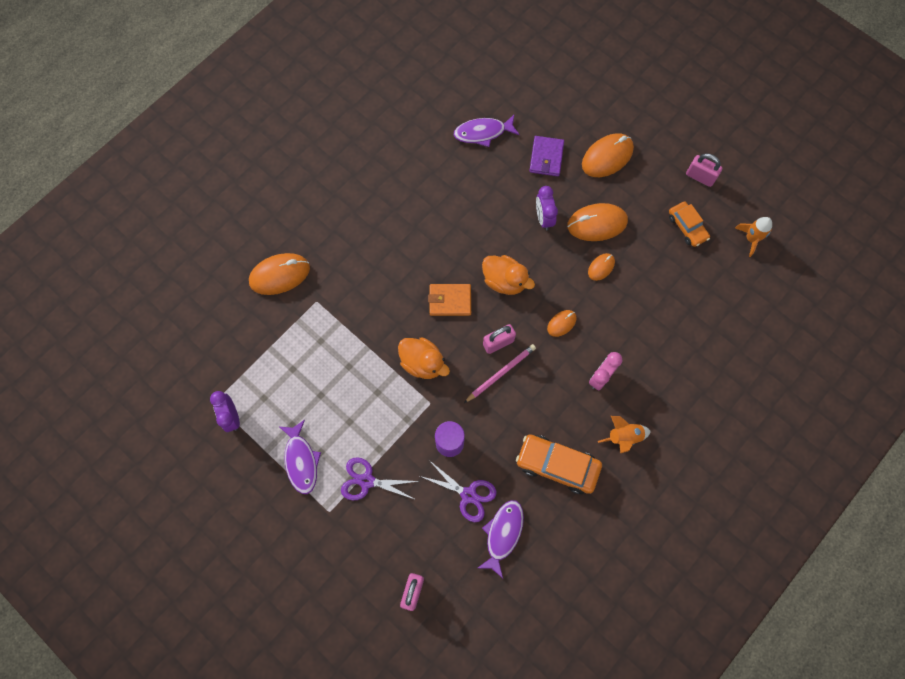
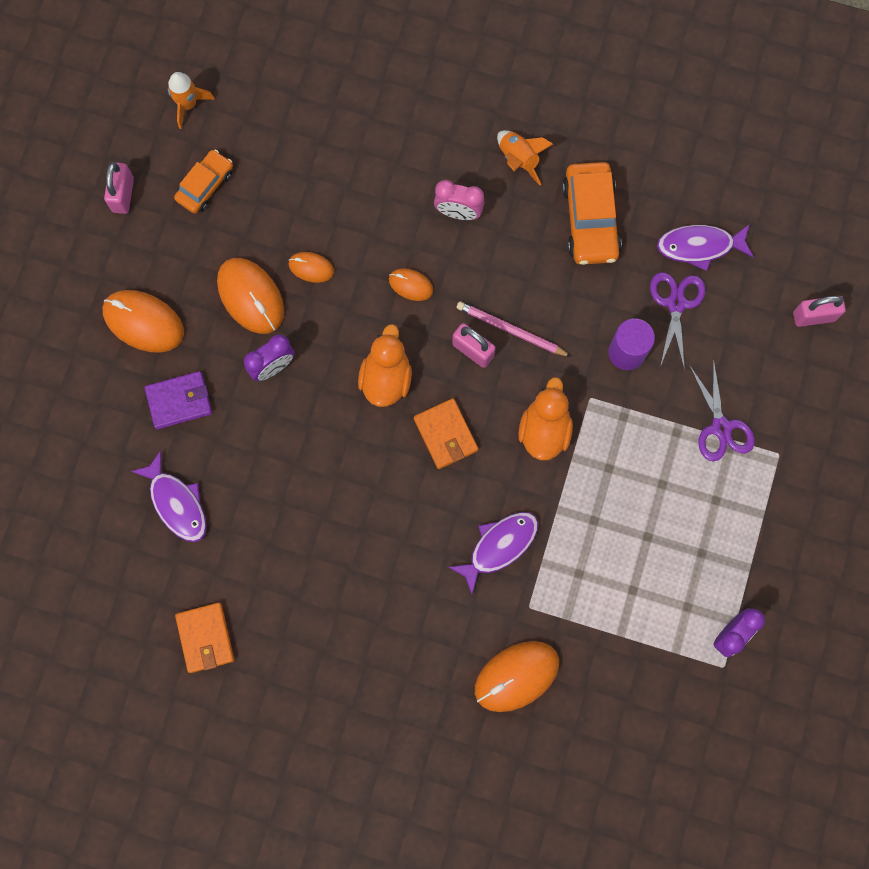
camera: 115 degrees left, 5 degrees up
(279, 275) = (516, 676): orange mouse -> orange mouse turned 75 degrees counterclockwise
(301, 461) = (738, 518): purple fish -> purple fish (499, 546)
(395, 118) = (205, 638): none -> orange wallet

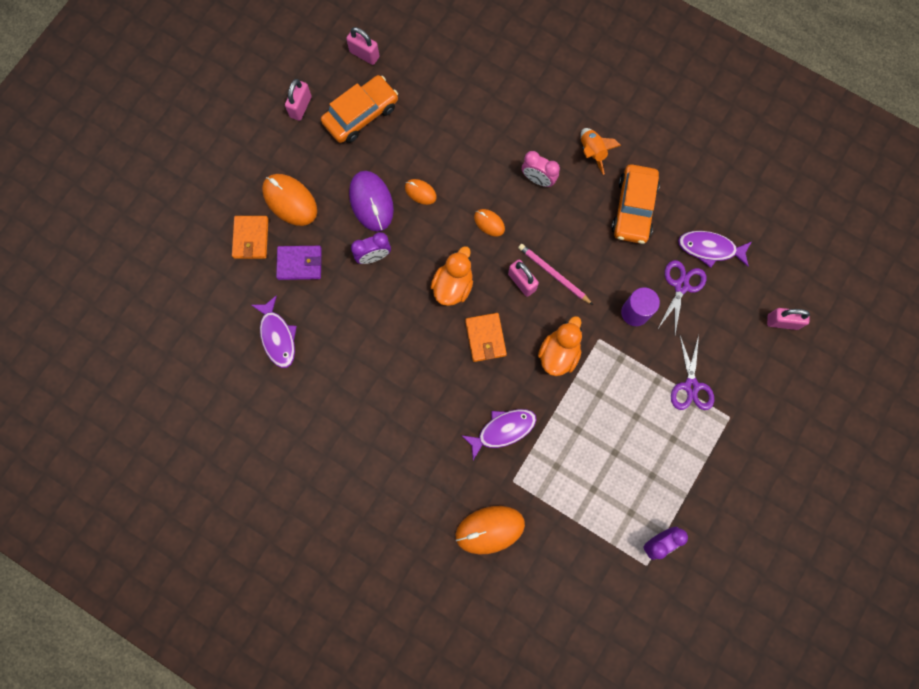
camera: 15 degrees right, 0 degrees up
(188, 104) = (364, 54): orange rocket -> pink padlock
(205, 185) = (361, 114): orange car -> orange car, size x1.58
(205, 638) = (271, 439): orange wallet -> orange wallet (251, 238)
(250, 297) = (371, 202): orange mouse -> purple mouse

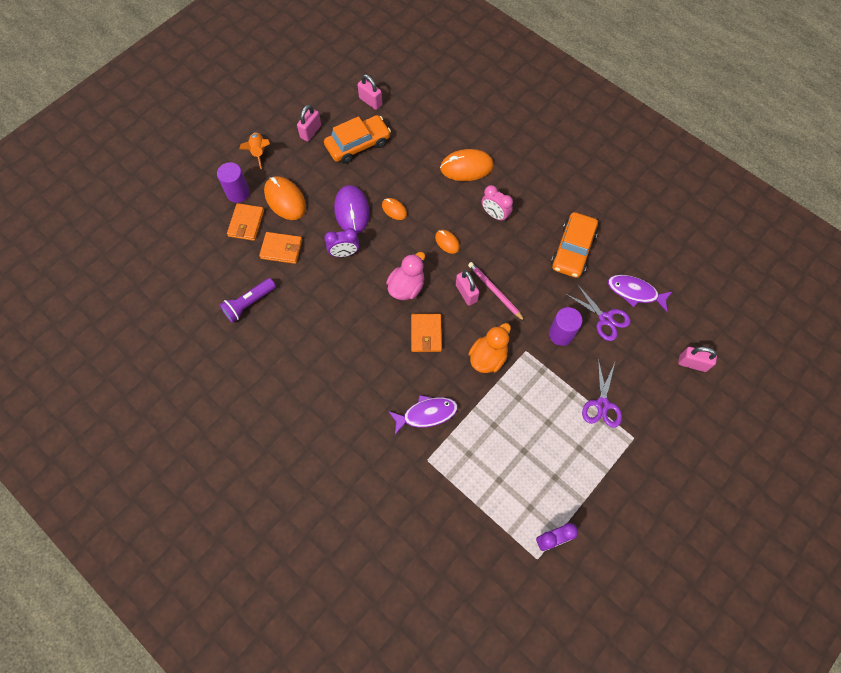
camera: 10 degrees right, 10 degrees down
(232, 201) = (238, 193): none -> purple cylinder
(277, 336) = (249, 303): purple fish -> purple flashlight
(299, 263) = (281, 249): purple wallet -> orange wallet
(453, 286) = (406, 287): orange duck -> pink duck
(490, 529) = (398, 499): orange mouse -> orange mouse (466, 167)
(592, 152) = (544, 201): orange rocket -> orange rocket (259, 152)
(681, 286) = (605, 319): purple scissors -> purple scissors turned 105 degrees clockwise

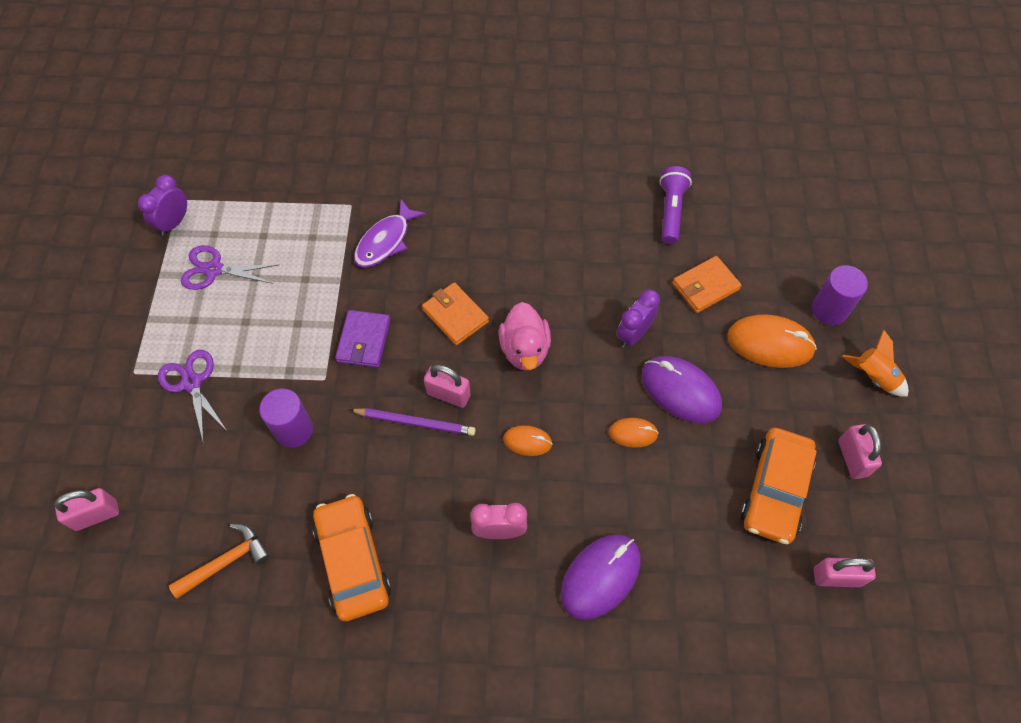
camera: 140 degrees right, 5 degrees down
(246, 223) = (776, 284): orange wallet -> none
(466, 167) = (600, 577): orange mouse -> purple mouse
(488, 357) = (364, 340): orange duck -> purple wallet
(494, 291) = (415, 422): pink pencil -> purple pencil
(605, 319) = (247, 492): purple scissors -> purple scissors (214, 269)
(635, 292) = (226, 561): purple fish -> orange hammer

